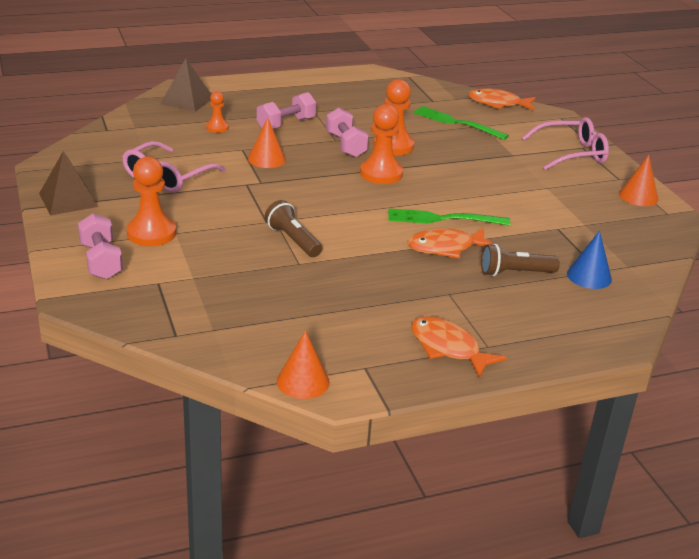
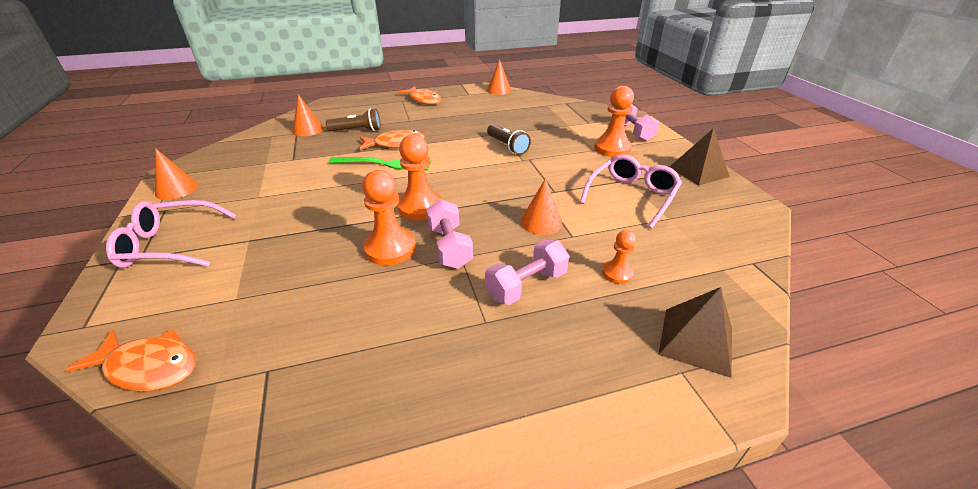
camera: 175 degrees left, 5 degrees up
(456, 123) = (273, 302): green fork -> none
(589, 276) = (308, 129): blue cone -> orange cone

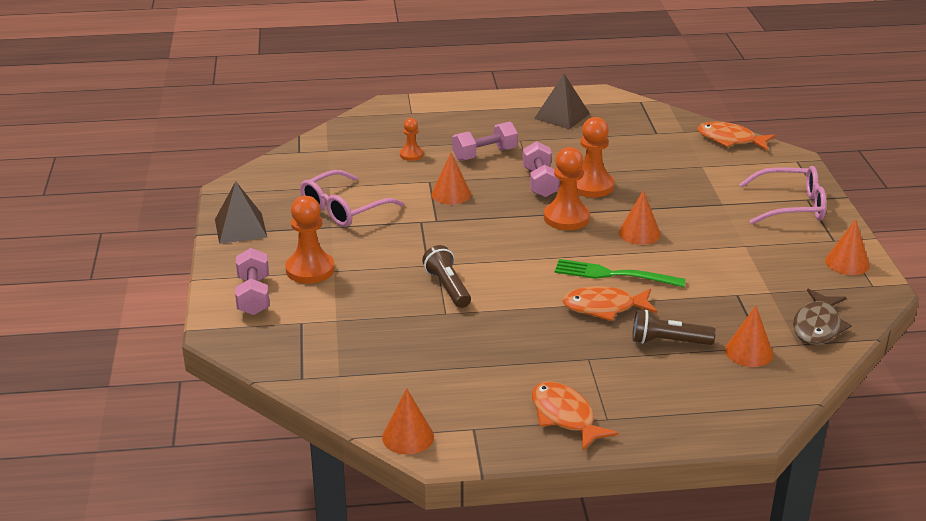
camera: 170 degrees left, 5 degrees down
(248, 145) = (817, 326): none -> brown fish
(352, 199) = (639, 233): none -> orange cone
(696, 341) = (389, 121): brown pyramid -> brown pyramid (562, 116)

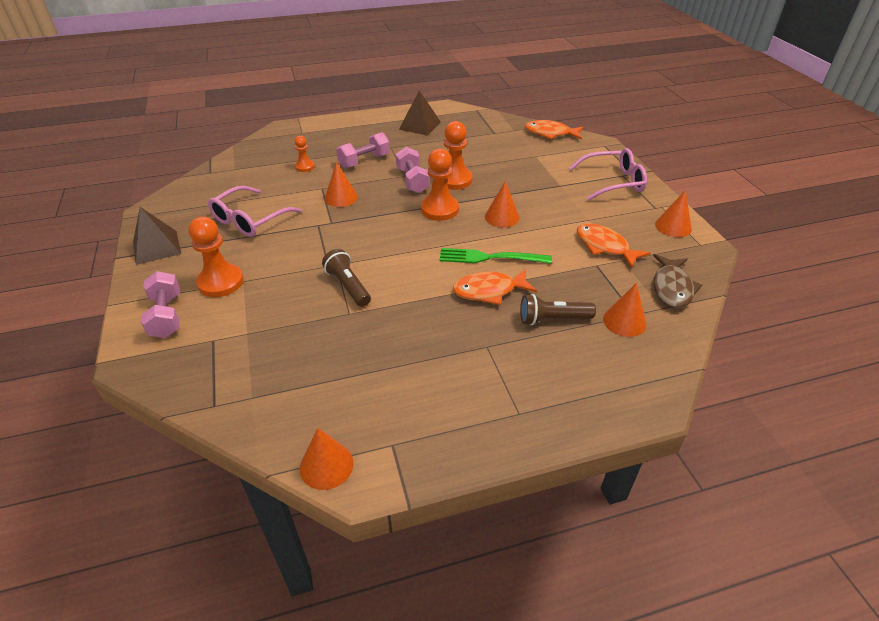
camera: 10 degrees left, 10 degrees up
(565, 417) = (479, 417): orange fish -> orange fish (605, 246)

